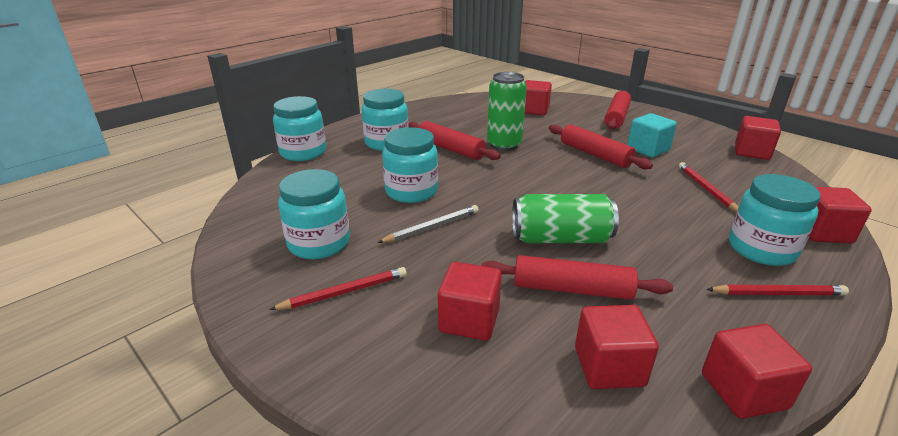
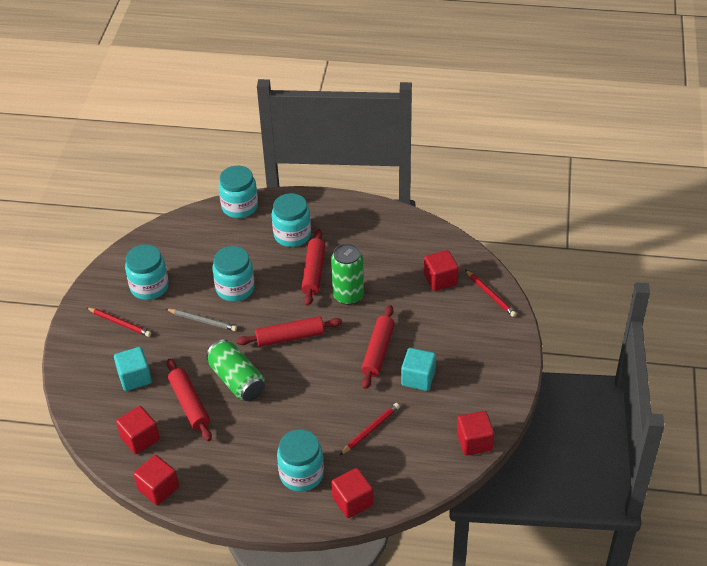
camera: 55 degrees right, 15 degrees up
(469, 320) = (135, 378): red cube -> turquoise cube
(616, 117) = (476, 336): red rolling pin -> red rolling pin (290, 337)
(777, 293) = (253, 489): red pencil -> red pencil (490, 295)

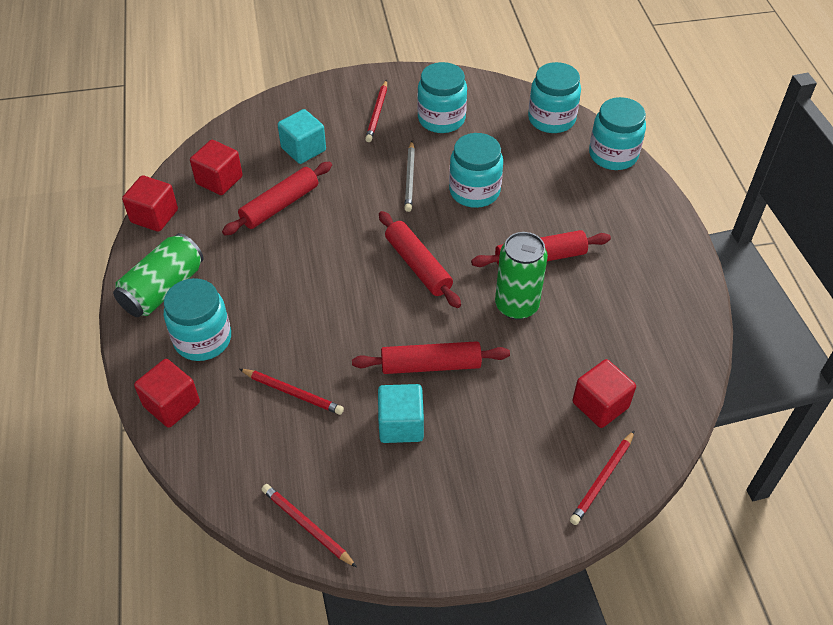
camera: 70 degrees right, 5 degrees up
(237, 380) = (329, 236): green can -> green can (163, 289)
(292, 235) = (594, 218): turquoise jar -> turquoise jar (551, 119)
(474, 442) = (307, 526): red cube -> red pencil

